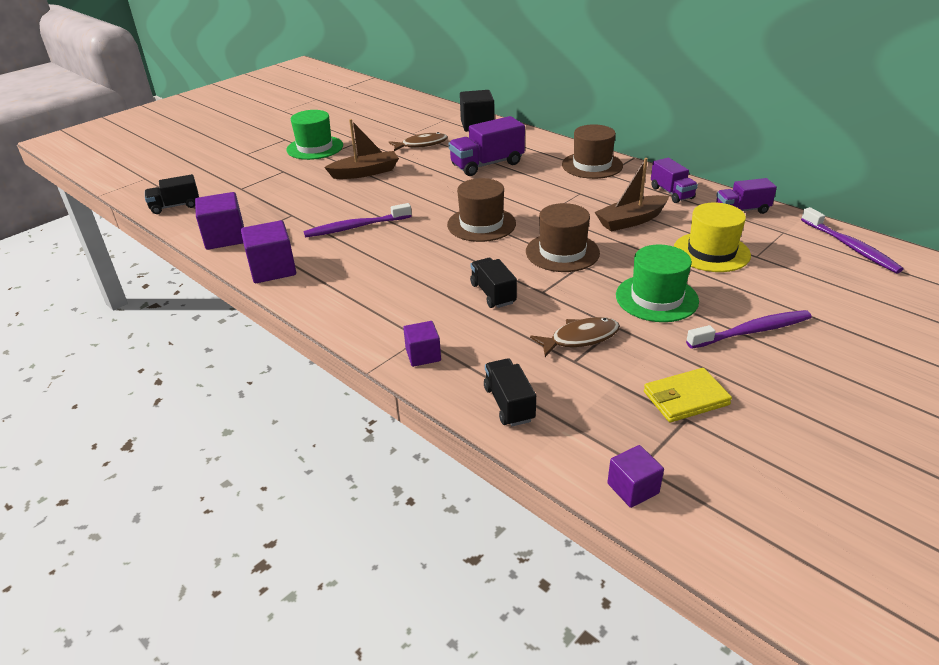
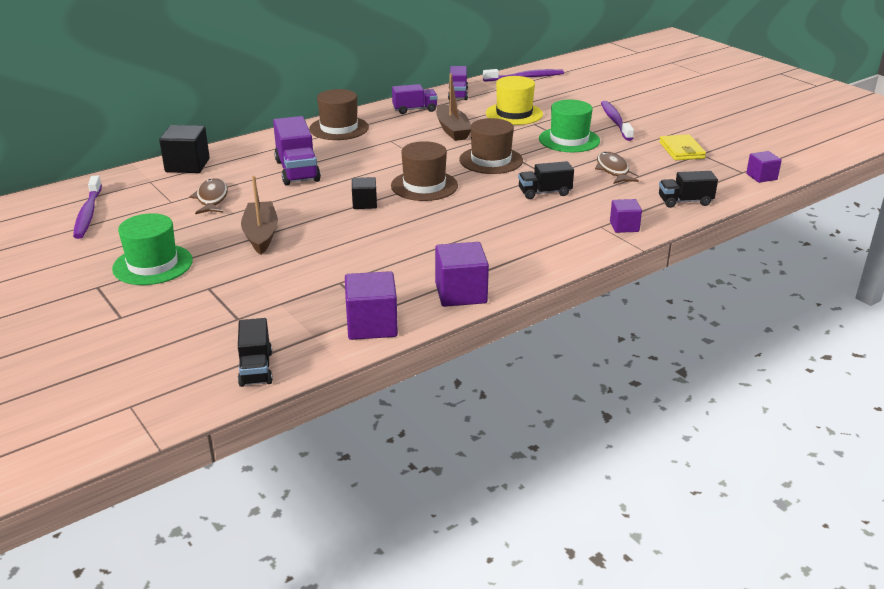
camera: 80 degrees left, 5 degrees down
(355, 227) = (394, 245): purple toothbrush -> purple toothbrush (88, 213)
(433, 202) = (364, 203): none -> black cube

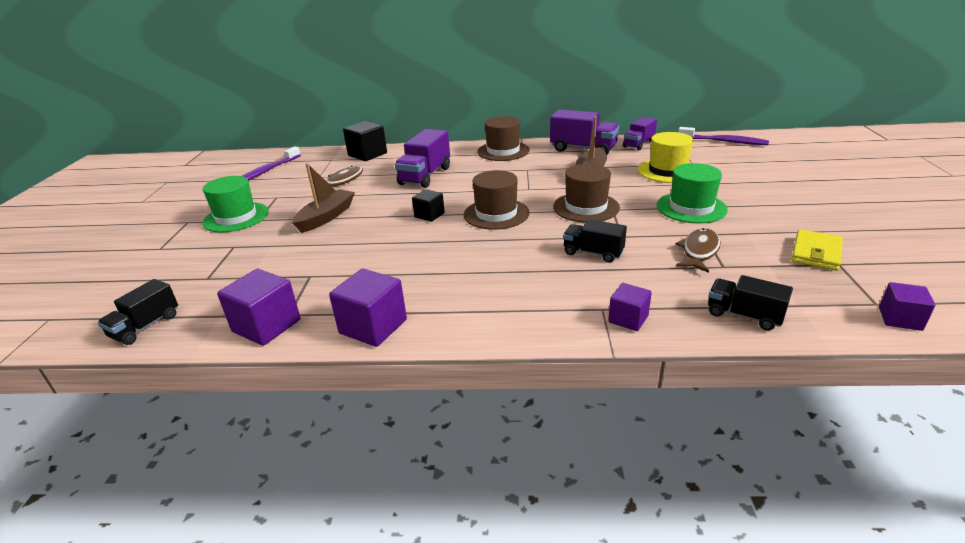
camera: 40 degrees right, 0 degrees up
(414, 109) = (583, 149): purple truck -> purple truck, size x1.58
(615, 121) = (769, 201): purple toothbrush -> none

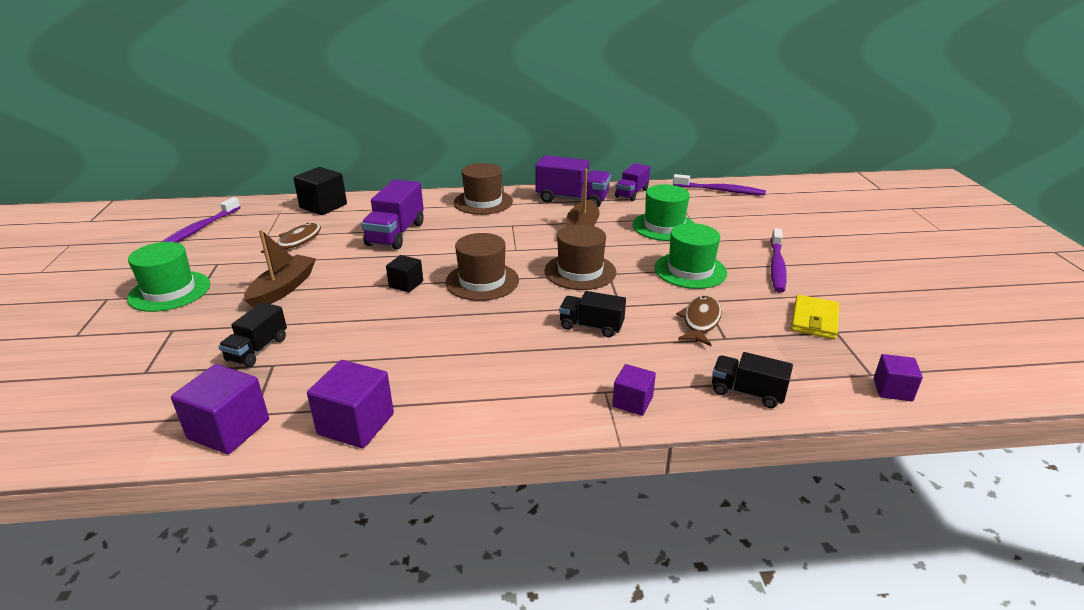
camera: 10 degrees left, 0 degrees up
(145, 326) = (75, 437): black truck -> black truck (257, 349)
(667, 171) = (664, 226): yellow hat -> green hat
(778, 205) = (777, 266): none -> purple toothbrush

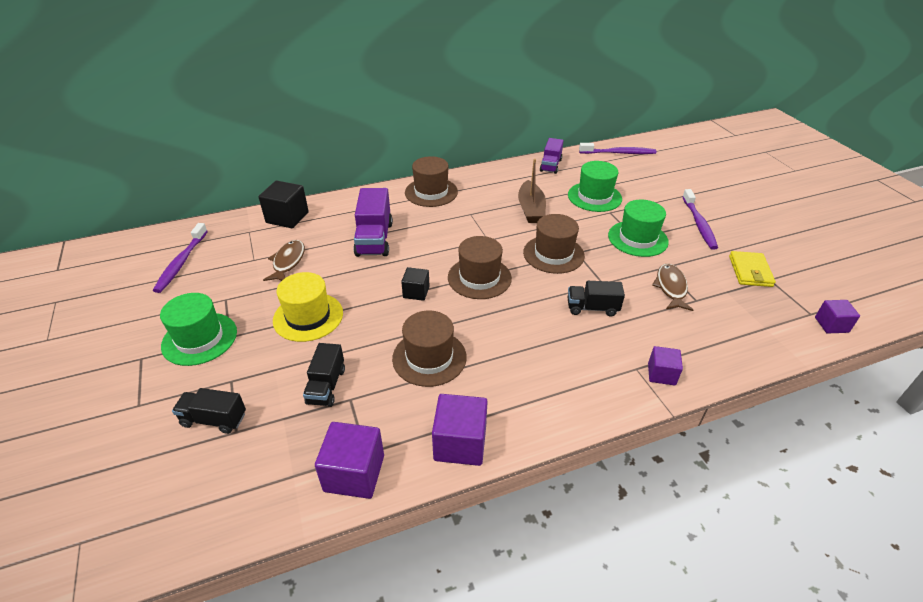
camera: 15 degrees left, 10 degrees up
(283, 289) = (308, 317): brown boat -> yellow hat
(378, 342) = (429, 358): none -> brown hat
(572, 199) = (505, 179): purple truck -> none
(747, 392) = (737, 348): black truck -> black truck (214, 419)

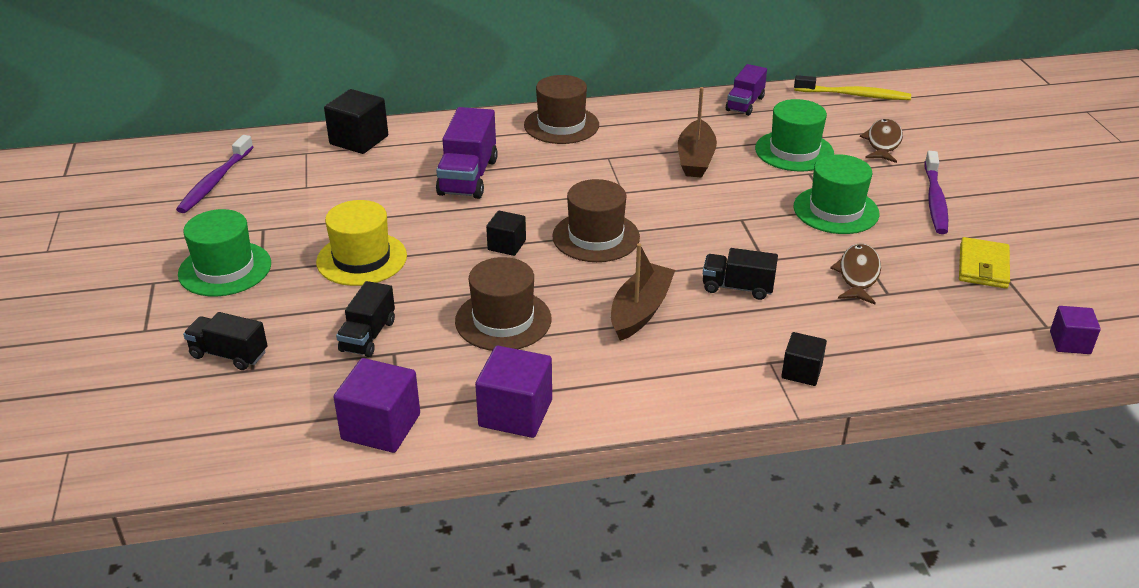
camera: 10 degrees right, 5 degrees down
(288, 262) = (349, 194): brown fish -> brown fish (883, 142)
(529, 336) = (640, 311): none -> brown boat
(553, 254) = (707, 218): brown hat -> none
(619, 153) = (854, 95): purple toothbrush -> yellow toothbrush
(661, 374) = (801, 372): purple cube -> black cube

